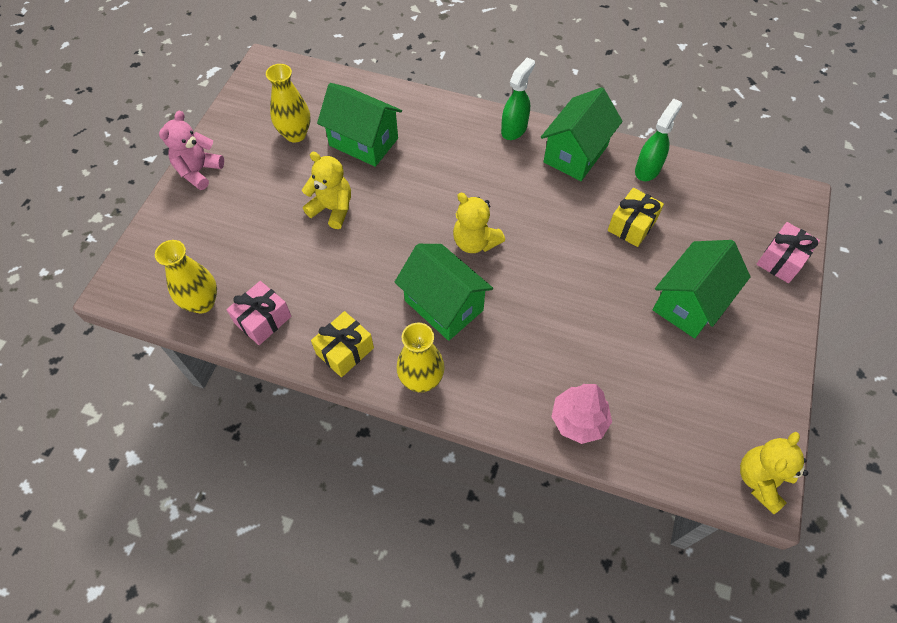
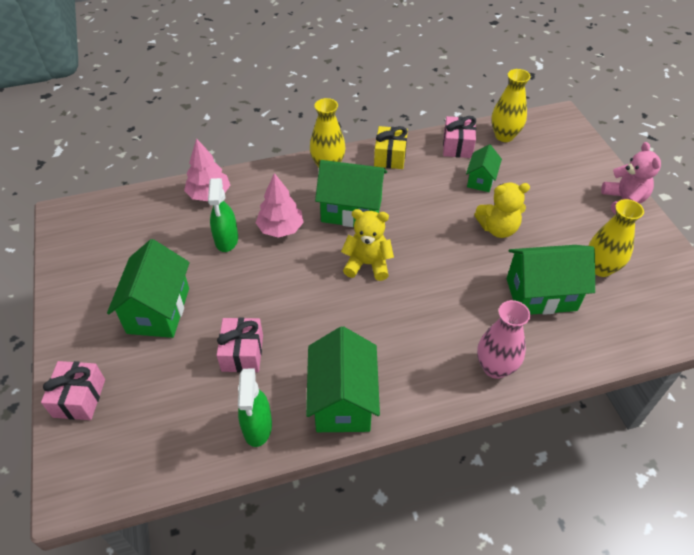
camera: 145 degrees right, 10 degrees down
(289, 265) = (481, 180): none -> green house
(451, 118) = (495, 367): none -> pink vase
(514, 129) = (425, 393): green spray bottle -> green spray bottle (226, 240)
(528, 326) = (280, 229): none -> pink tree
(631, 225) = (242, 353): yellow gift -> pink gift
(761, 480) = (67, 221): yellow teddy bear -> none

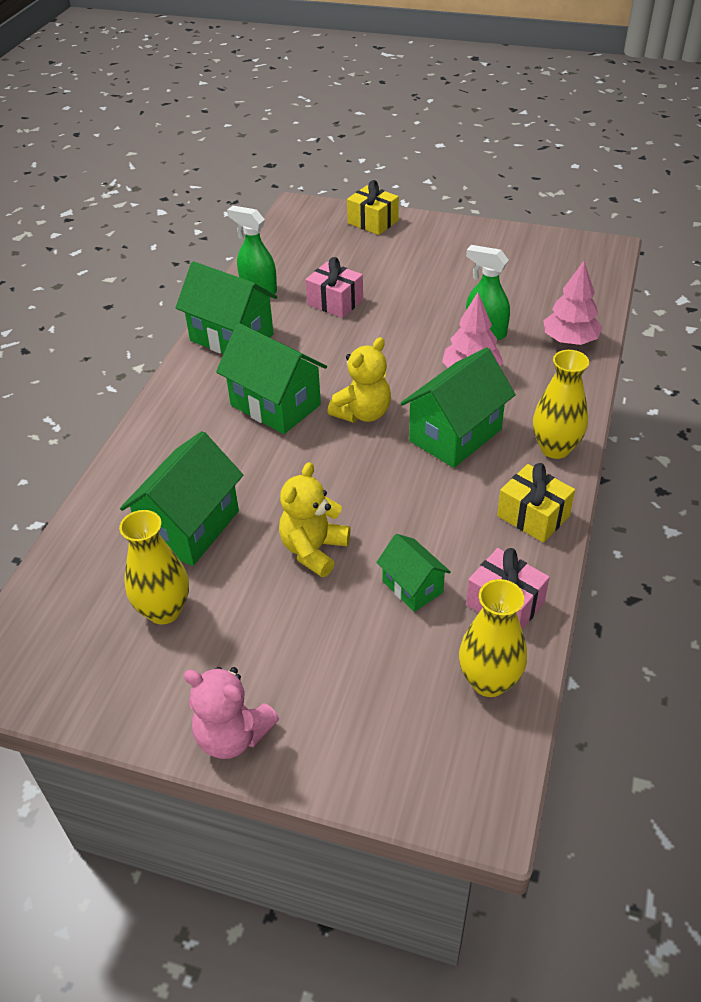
camera: 125 degrees right, 5 degrees down
(79, 398) = (373, 222): pink gift -> yellow gift
(158, 310) = (427, 273): green house -> green house (275, 405)
(495, 367) = (156, 440): pink vase -> none

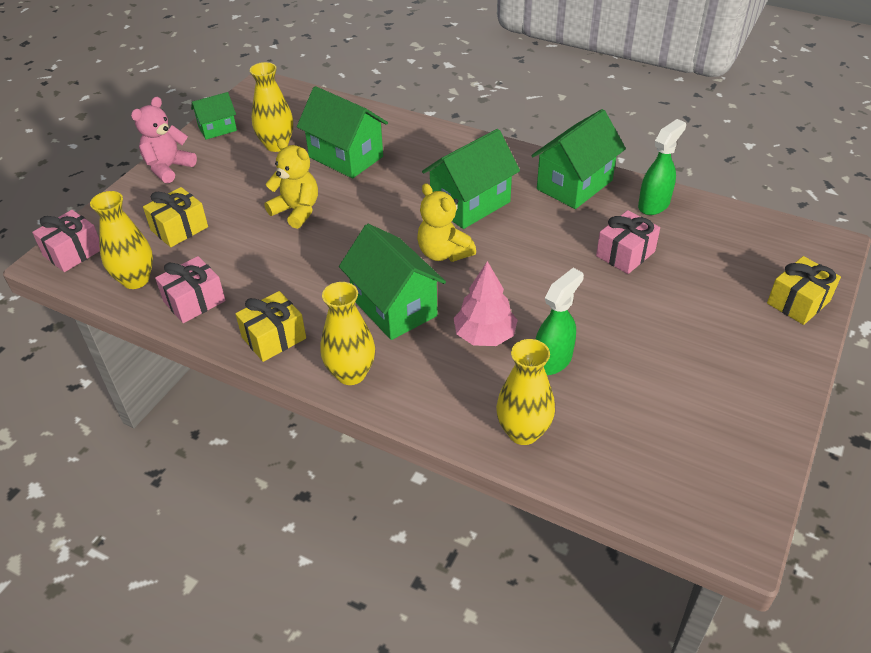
camera: 100 degrees right, 0 degrees up
(375, 667) = (179, 229): none -> yellow gift
(412, 587) = (236, 255): green house -> green house (217, 129)
(458, 787) = (73, 252): none -> pink gift
(570, 340) = (523, 432): pink tree -> yellow vase

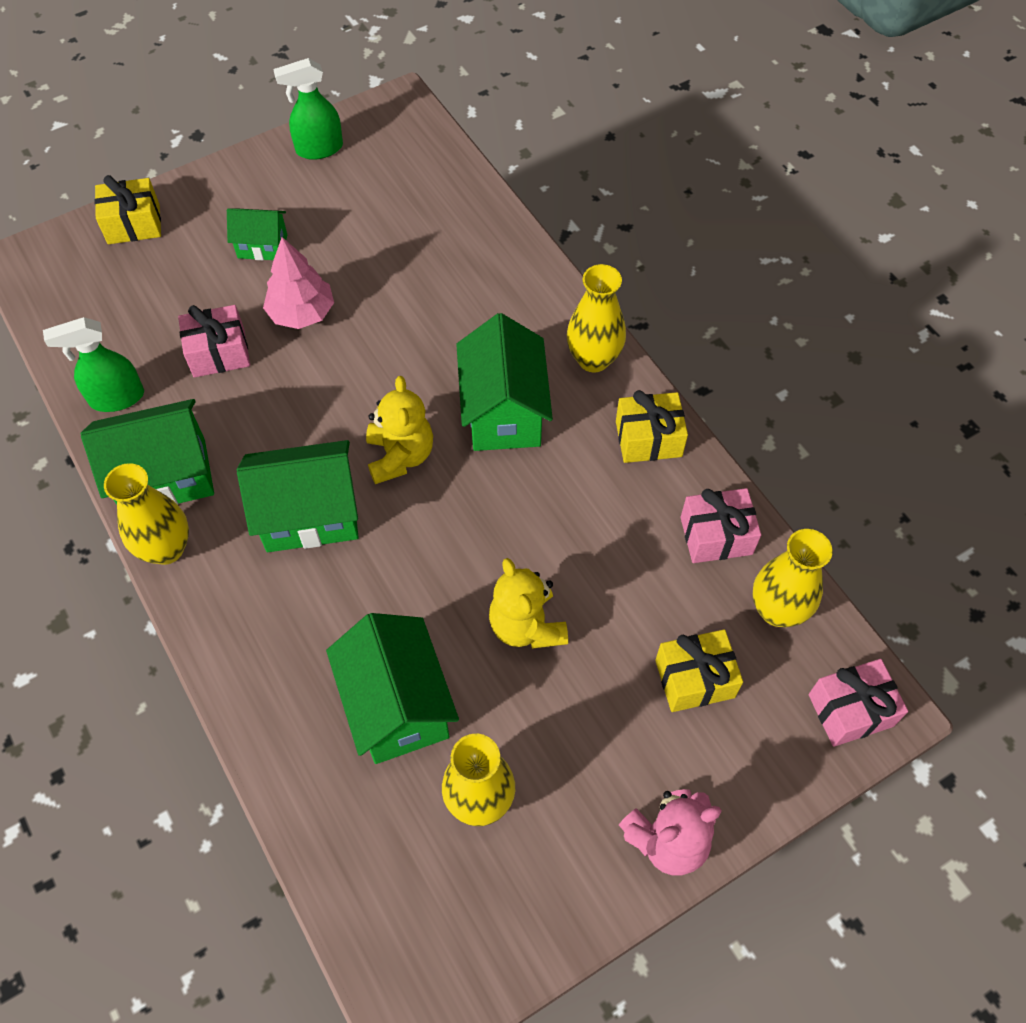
camera: 150 degrees left, 15 degrees up
(217, 129) = (551, 911): green house -> green house (262, 246)
(485, 335) = (440, 335): pink tree -> pink tree (301, 313)
(523, 432) = (483, 235): yellow vase -> yellow vase (166, 548)
(553, 360) = (401, 281): green spray bottle -> green spray bottle (319, 149)

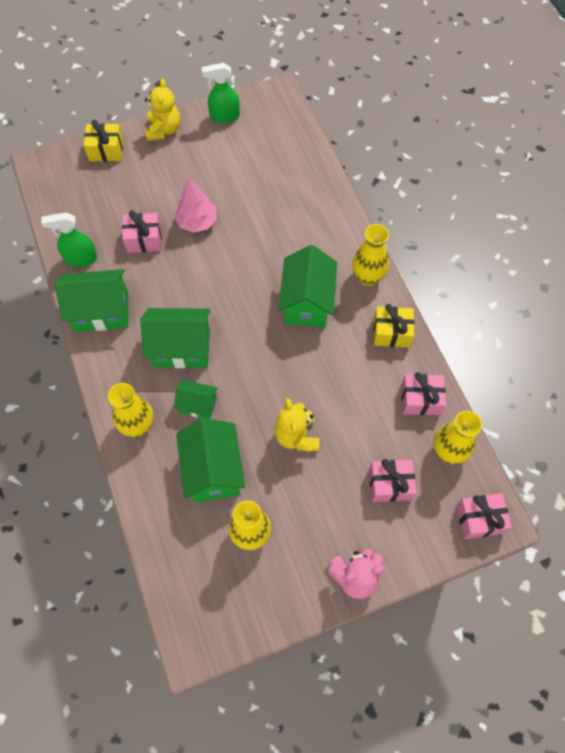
camera: 10 degrees right, 5 degrees up
(166, 548) = (96, 355): yellow vase -> yellow vase (138, 425)
(262, 246) = (180, 175): green house -> green house (198, 405)
(400, 456) = (240, 320): yellow teddy bear -> yellow teddy bear (164, 130)
(694, 679) = (390, 484): yellow gift -> pink gift

